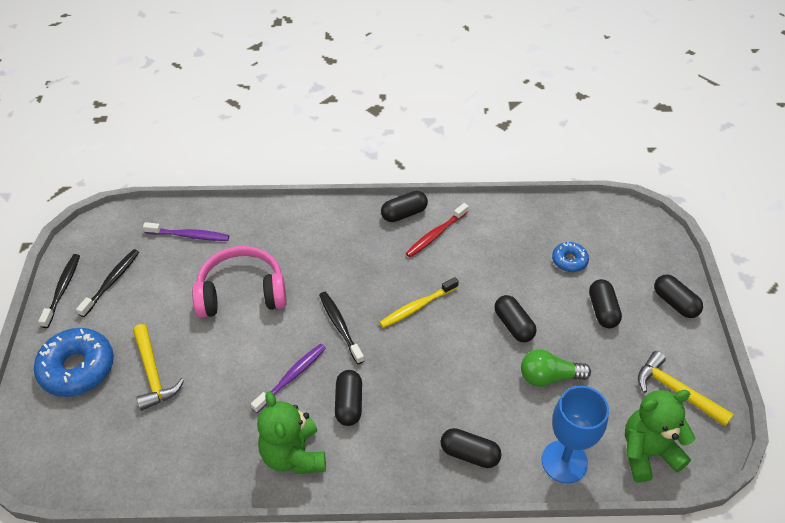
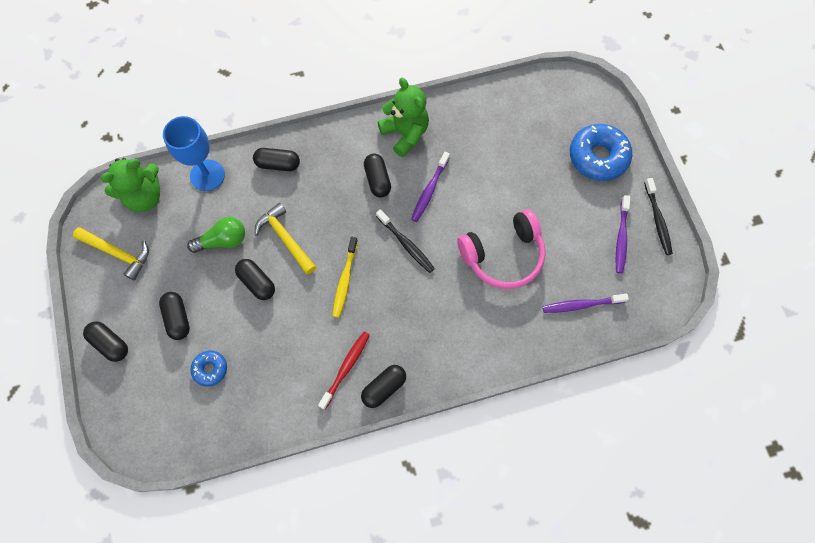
camera: 165 degrees right, 20 degrees up
(111, 282) = (621, 238): black toothbrush -> purple toothbrush
(153, 374) = (537, 167): yellow hammer -> yellow hammer (285, 238)
(417, 307) = (345, 280): yellow toothbrush -> yellow toothbrush turned 150 degrees clockwise

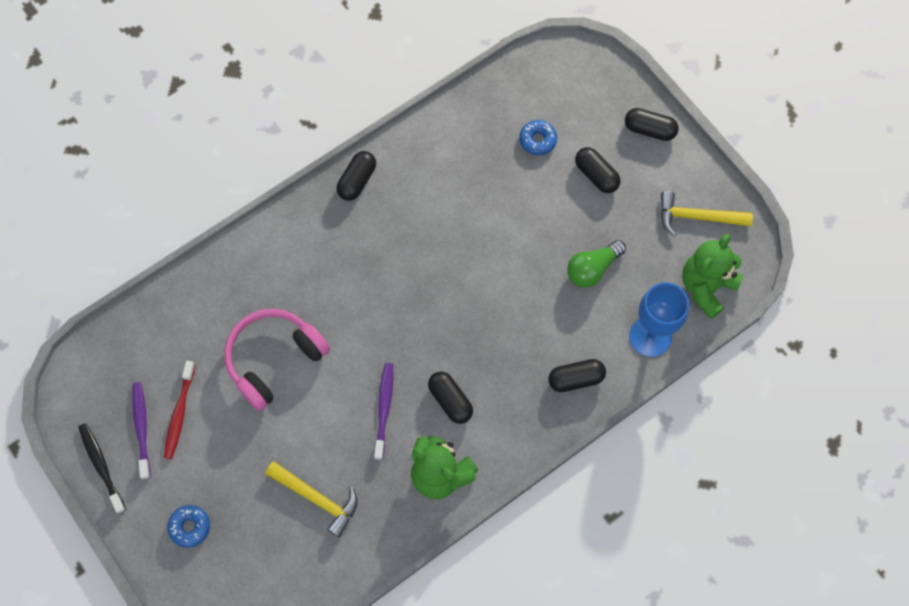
camera: 160 degrees right, 0 degrees up
(257, 282) = (533, 238): black capsule -> none
(285, 238) = (525, 295): yellow hammer -> yellow hammer (317, 498)
(345, 280) = (440, 272): yellow toothbrush -> none
(346, 368) = (402, 186): red toothbrush -> red toothbrush (179, 413)
(406, 244) = (388, 335): black toothbrush -> none
(581, 305) = (172, 333): purple toothbrush -> none
(598, 157) = (190, 527): blue donut -> blue donut, size x0.53

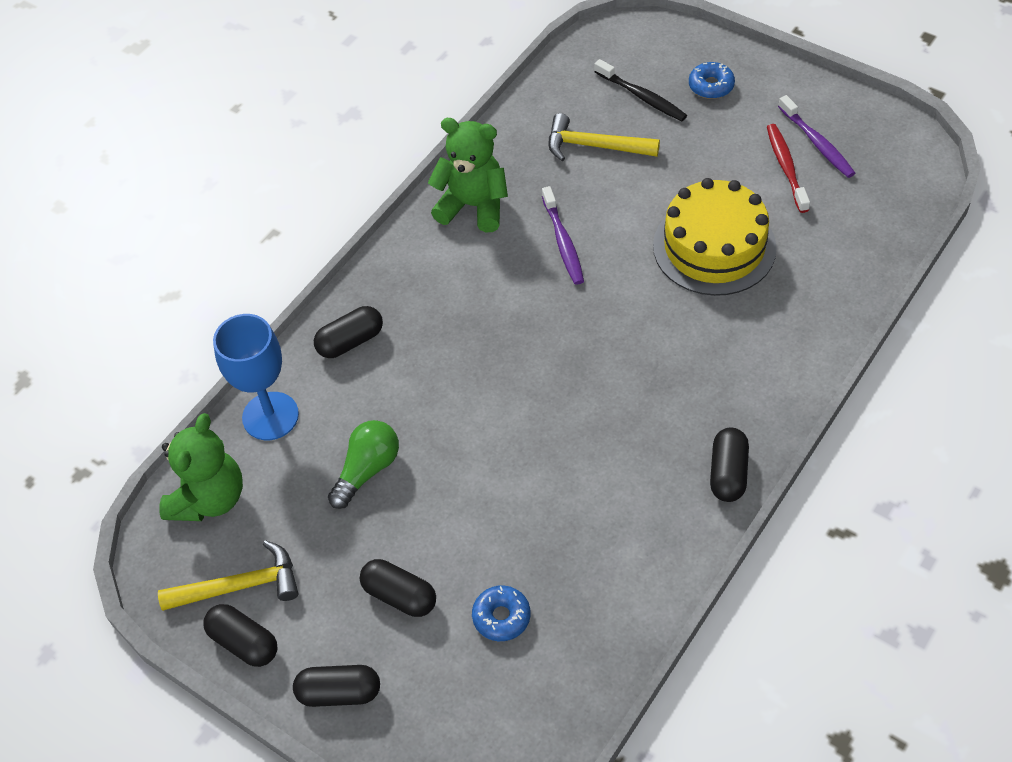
camera: 165 degrees right, 15 degrees down
(101, 466) = (835, 102): black toothbrush -> black toothbrush (642, 97)
(274, 359) = (714, 247): pink headphones -> yellow cake
(450, 400) = (491, 273): black capsule -> black capsule (244, 642)

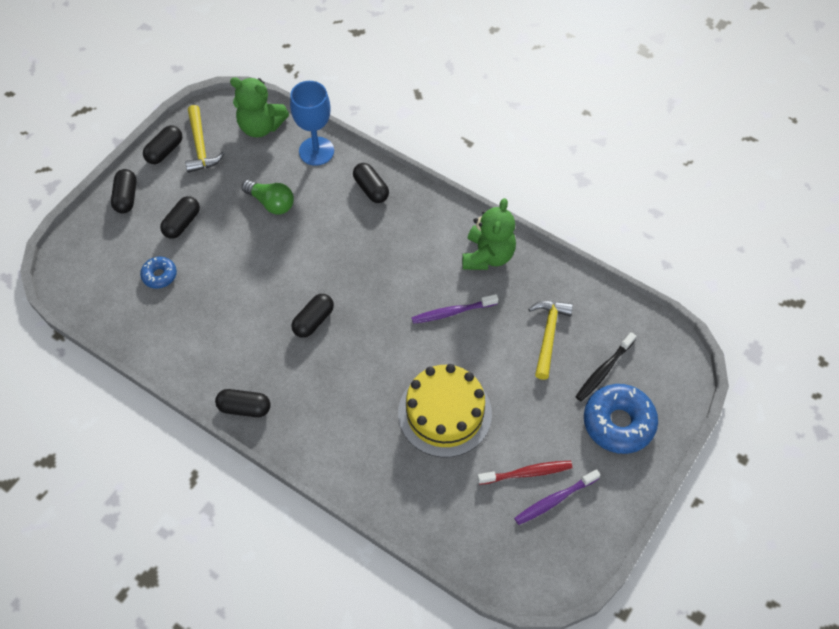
camera: 85 degrees right, 5 degrees up
(581, 399) = (313, 321): none -> black capsule
(711, 86) = (618, 423): blue donut -> blue donut, size x1.90

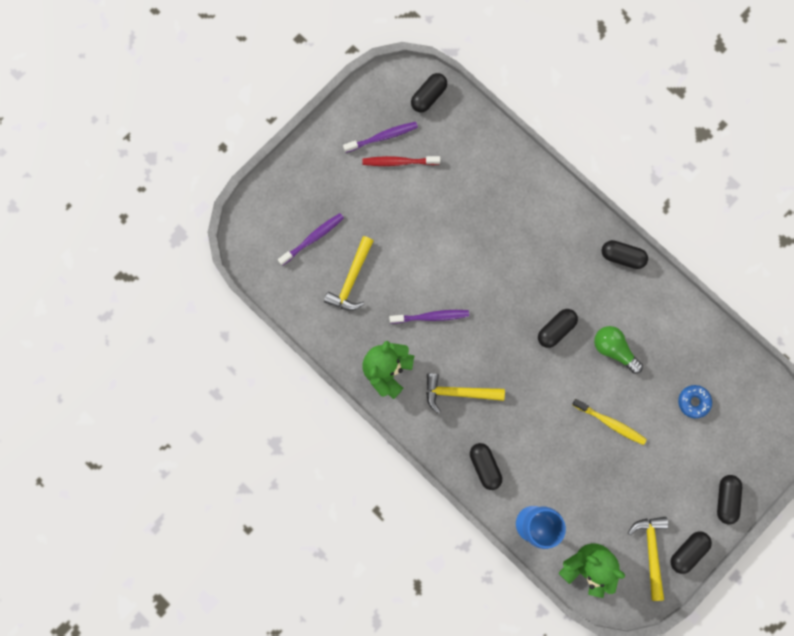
camera: 170 degrees left, 20 degrees up
(182, 223) = (671, 457): black capsule -> black capsule (428, 96)
(247, 244) = (610, 423): none -> yellow toothbrush
(271, 203) = (584, 466): green light bulb -> green light bulb (614, 349)
(409, 247) = (458, 392): none -> yellow hammer
(445, 413) = (455, 223): yellow cake -> none
(604, 370) = (313, 238): black toothbrush -> purple toothbrush
(618, 423) = (314, 190): blue donut -> none

